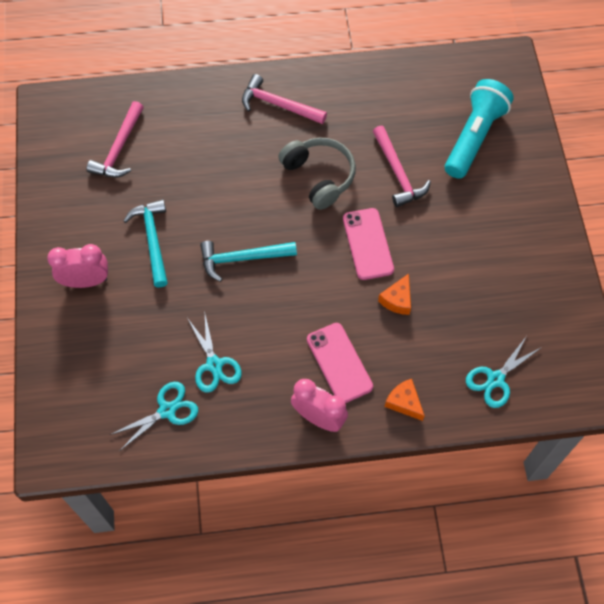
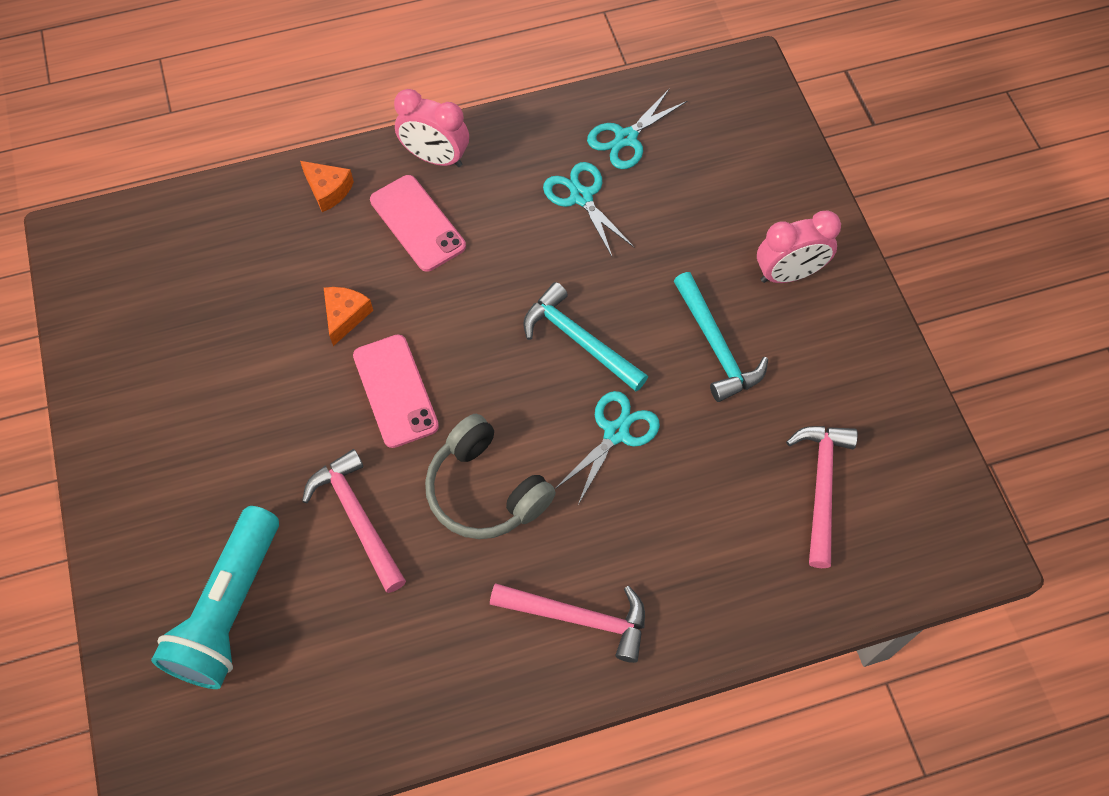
camera: 170 degrees right, 0 degrees up
(242, 258) = (578, 339): turquoise hammer -> turquoise hammer turned 120 degrees counterclockwise
(495, 379) = (208, 234): turquoise scissors -> turquoise scissors (616, 433)

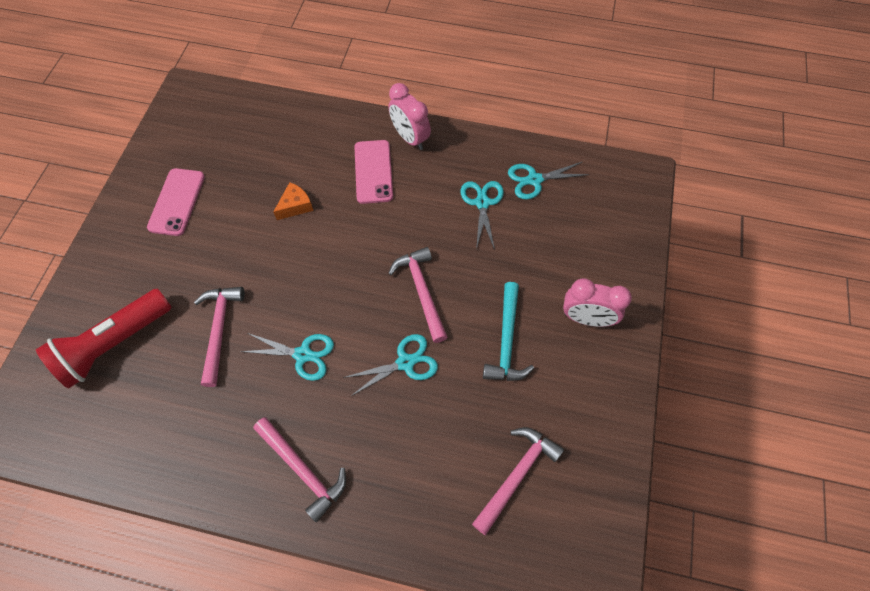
camera: 30 degrees right, 0 degrees up
(229, 610) = (114, 344): turquoise flashlight -> red flashlight
(328, 190) = (336, 128): orange cheese -> none
(395, 391) = (293, 265): pink phone -> pink phone (177, 202)
(485, 490) = (303, 354): grey headphones -> turquoise scissors
(578, 339) = (421, 290): turquoise hammer -> pink hammer

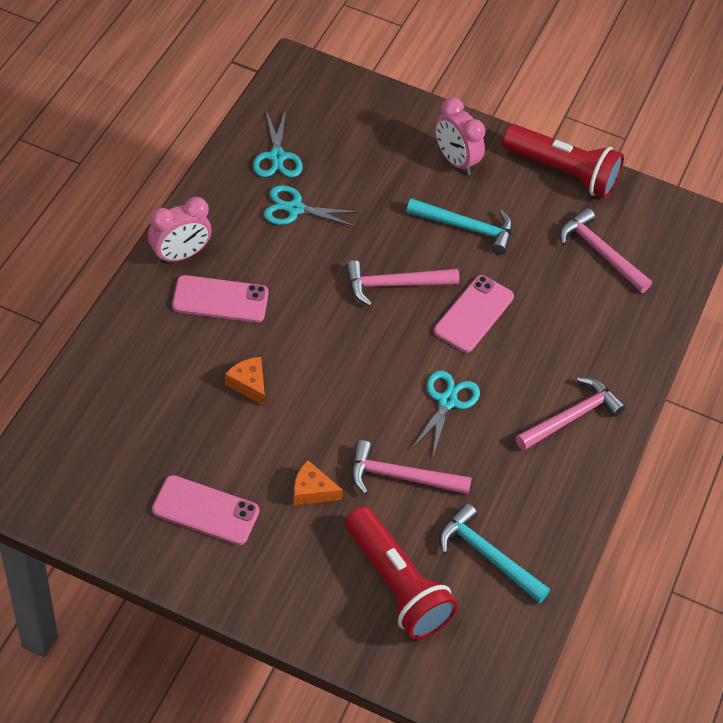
camera: 85 degrees left, 10 degrees down
(145, 412) = (487, 555): none -> turquoise hammer
(200, 267) = (312, 491): none -> orange cheese
(405, 362) = (473, 314): turquoise scissors -> pink phone
(586, 318) = (455, 161): pink clock -> pink clock turned 120 degrees clockwise
(612, 422) = (563, 172): none -> red flashlight

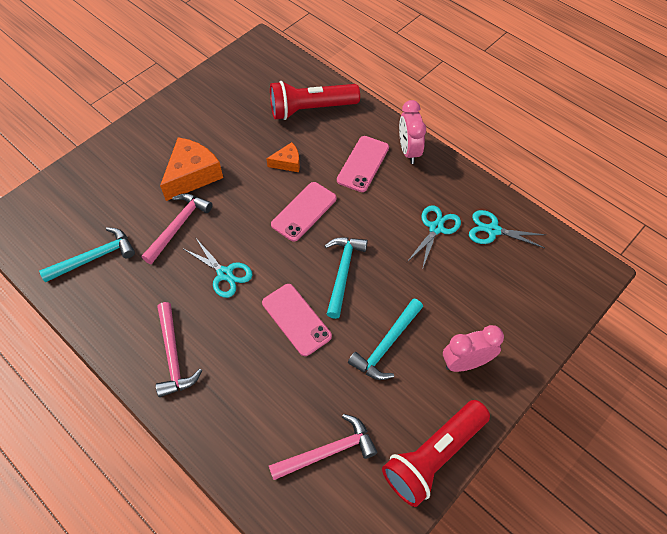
camera: 115 degrees right, 5 degrees up
(205, 510) = (205, 121): pink phone -> pink phone (304, 211)
(312, 491) = (192, 175): orange cheese -> orange cheese, size x1.86
(393, 285) = (343, 272): pink hammer -> turquoise hammer
(397, 585) = (104, 201): red flashlight -> red flashlight (311, 109)

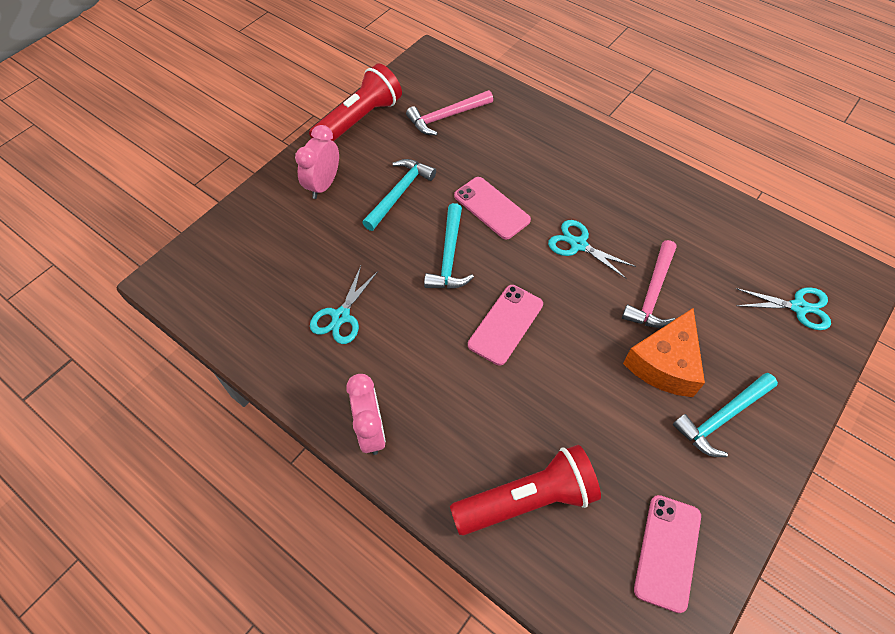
camera: 175 degrees right, 0 degrees up
(95, 257) = (728, 250): turquoise hammer -> turquoise hammer (721, 418)
(173, 356) = (601, 169): pink hammer -> none
(287, 163) = (542, 394): orange cheese -> none
(363, 164) = (436, 402): pink phone -> pink phone (667, 552)
(465, 362) = (323, 185): pink clock -> pink clock turned 135 degrees clockwise
(493, 230) = (271, 319): turquoise scissors -> turquoise scissors (798, 307)

